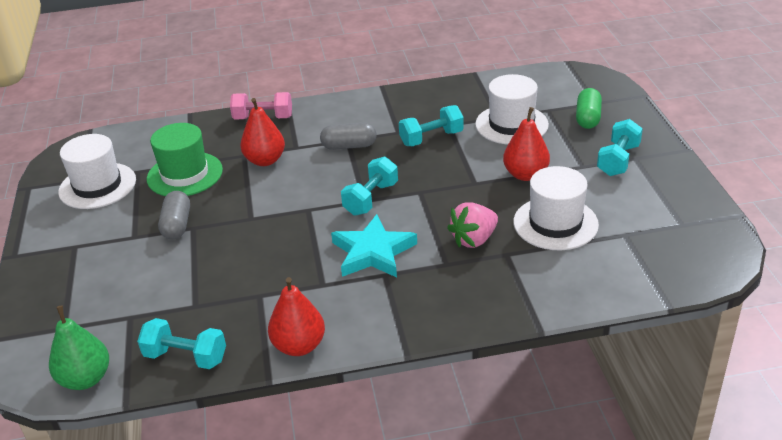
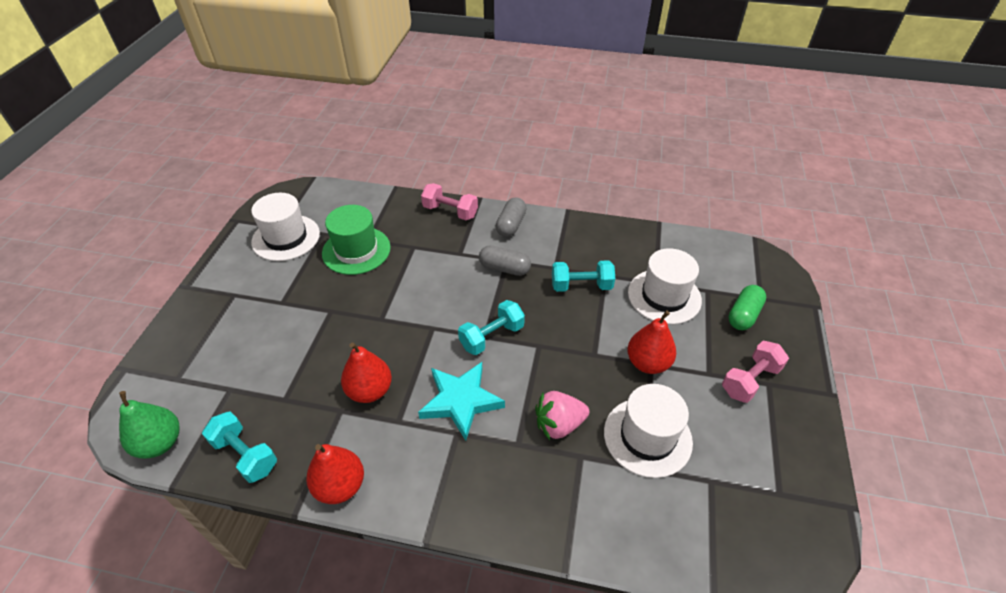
camera: 20 degrees right, 10 degrees up
(177, 225) = (320, 303): grey capsule -> grey capsule (511, 225)
(265, 160) = (427, 259): red pear -> red pear (369, 391)
(618, 160) = (750, 380): turquoise dumbbell -> pink dumbbell

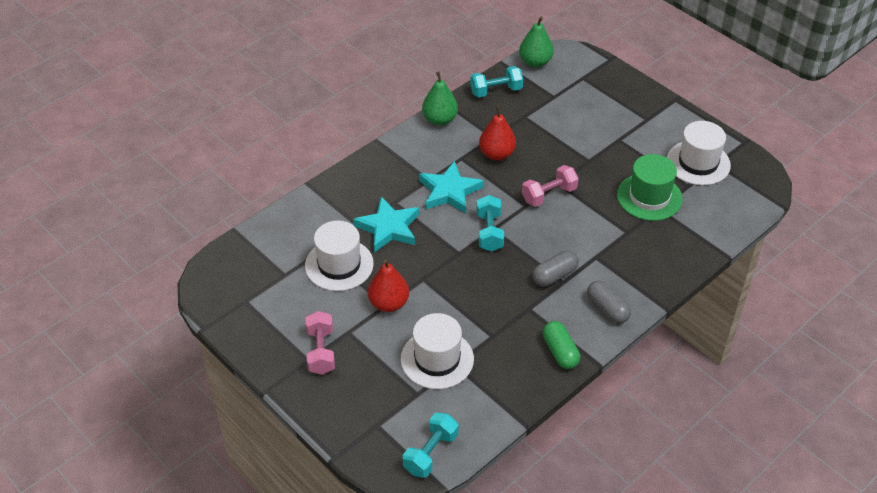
camera: 125 degrees right, 0 degrees up
(340, 486) = (440, 120): red pear -> green pear
(450, 211) = (659, 276): pink dumbbell -> pink dumbbell (549, 195)
(559, 424) = (388, 228): pink strawberry -> turquoise star
(581, 286) = (494, 312): turquoise dumbbell -> turquoise dumbbell (430, 453)
(743, 315) = (373, 397): green capsule -> green capsule (560, 352)

